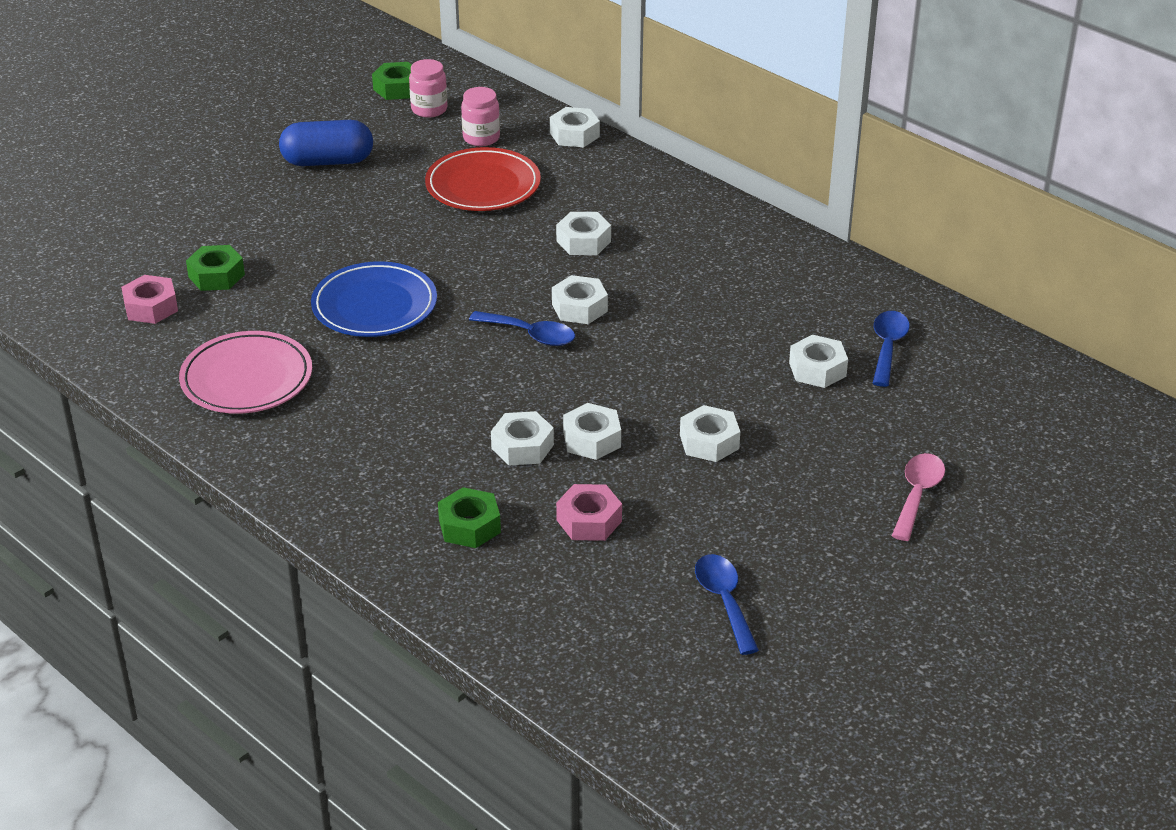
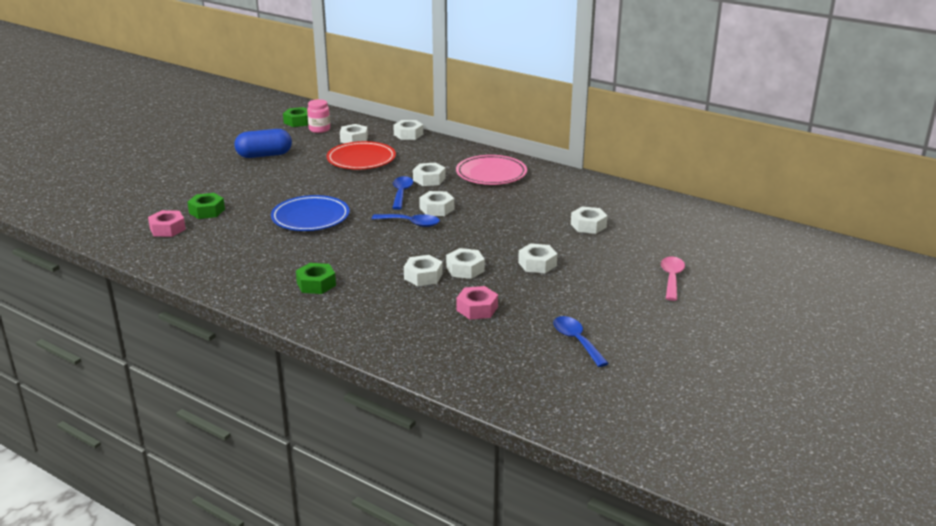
camera: 10 degrees left, 10 degrees down
(247, 378) = (237, 258): pink plate -> pink plate (491, 174)
(469, 526) = (402, 318): green nut -> green nut (316, 284)
(481, 138) = (354, 139): pink jar -> white nut
(887, 347) = (624, 212): blue spoon -> blue spoon (401, 193)

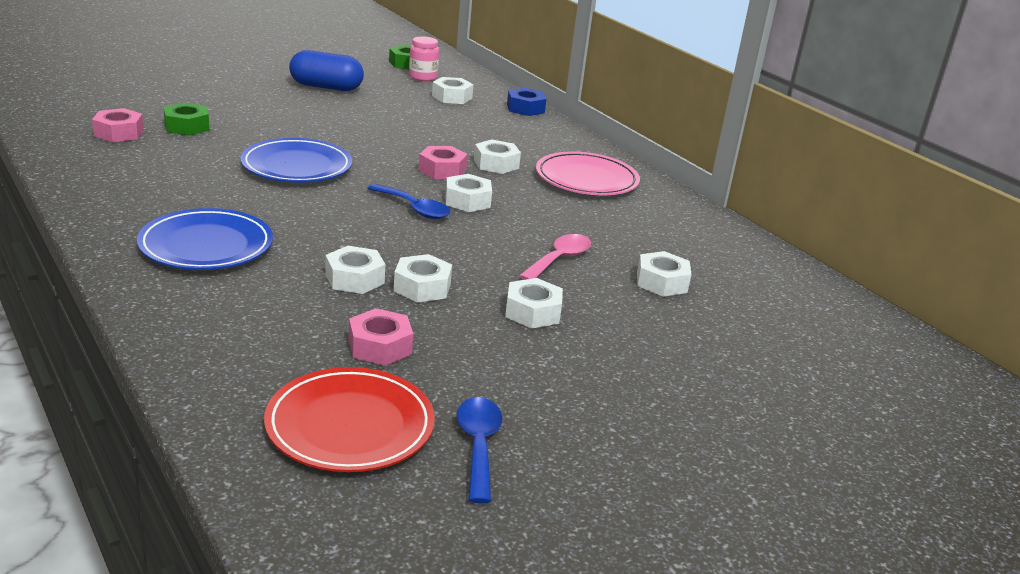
camera: 20 degrees right, 0 degrees up
(316, 284) = (206, 246): green nut -> blue plate
(361, 159) = (435, 120): red plate -> red plate (350, 426)
(401, 193) = (442, 170): blue spoon -> pink nut
(408, 134) = (525, 108): white nut -> blue nut
(671, 278) = (726, 398): pink spoon -> pink spoon (559, 259)

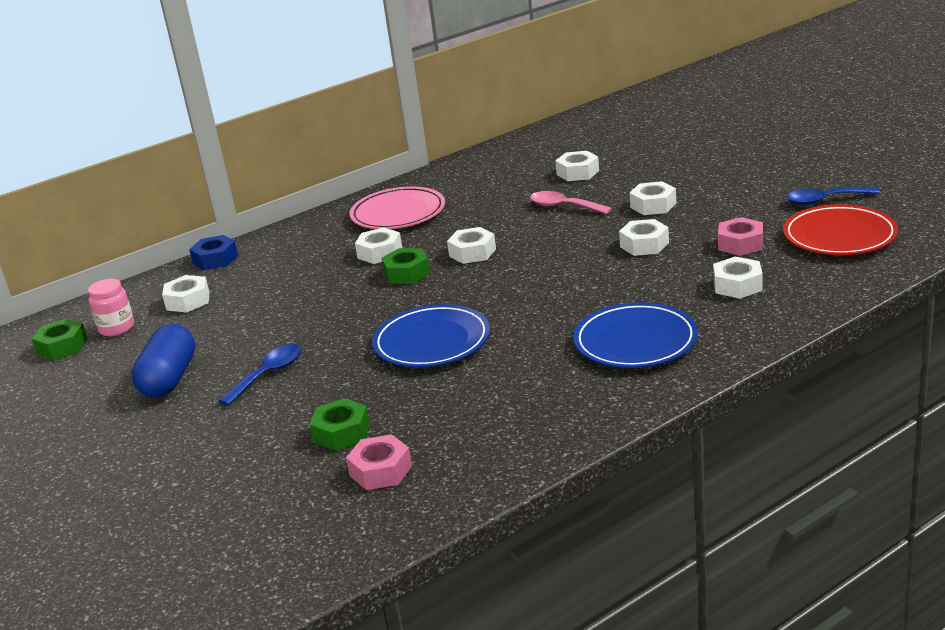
camera: 85 degrees left, 0 degrees up
(354, 279) = (649, 270): white nut -> white nut (737, 285)
(414, 208) = (502, 271): blue spoon -> blue spoon (268, 374)
(442, 170) = (407, 273): pink nut -> green nut

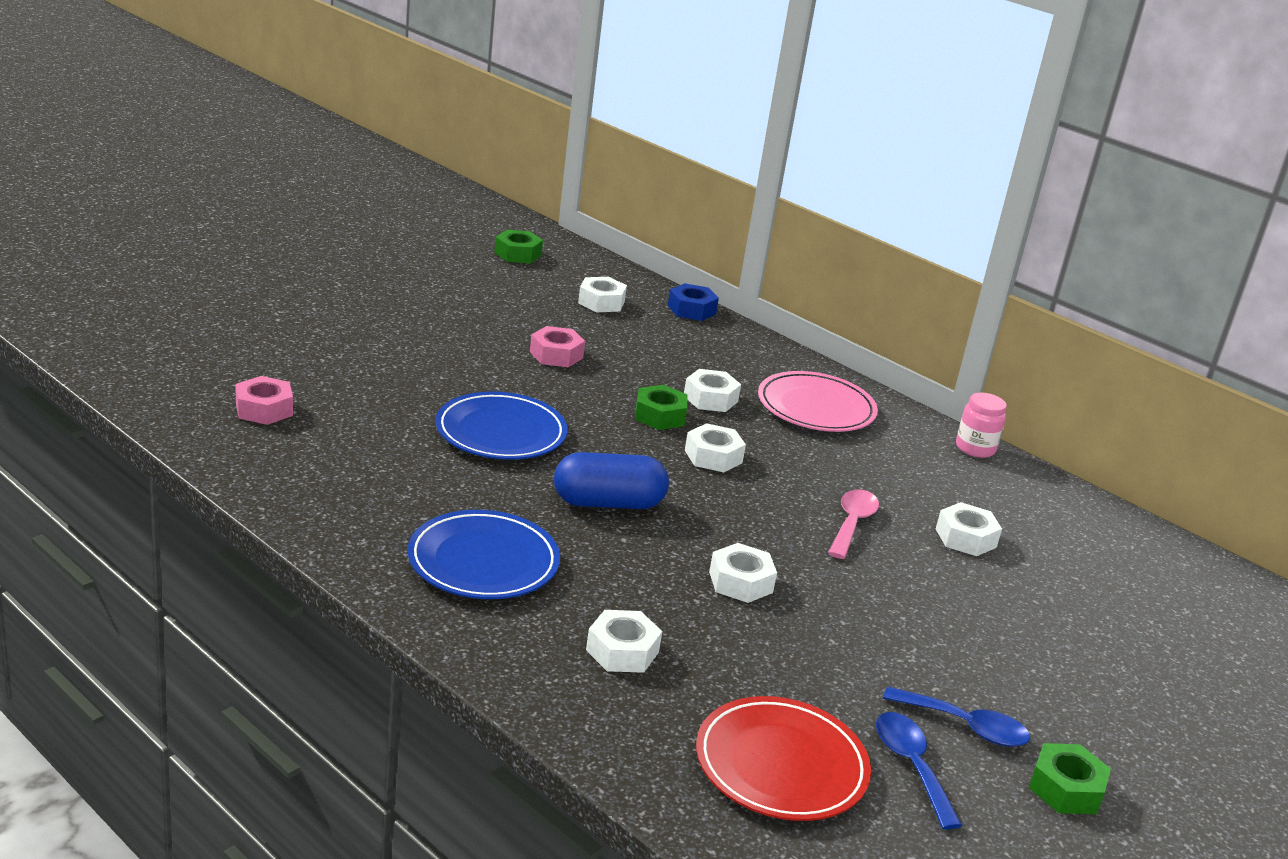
camera: 70 degrees right, 0 degrees up
(117, 328) = (549, 274): pink jar -> pink jar (975, 448)
(169, 379) = (450, 304): blue capsule -> blue capsule (608, 503)
(268, 374) = (450, 349): blue spoon -> blue spoon (965, 726)
(341, 433) = (335, 388): green nut -> green nut (1065, 788)
(653, 205) = (866, 596): white nut -> none
(740, 244) = (747, 665): pink nut -> pink nut (556, 355)

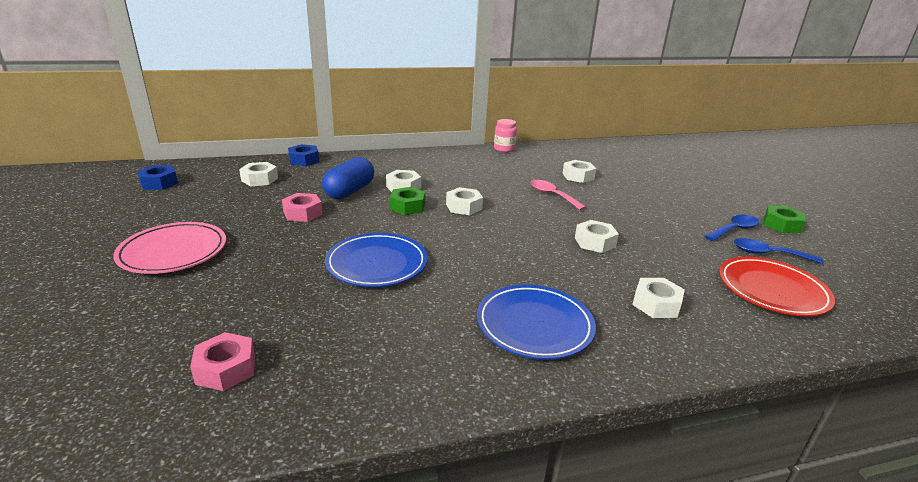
camera: 55 degrees left, 0 degrees up
(517, 254) = (159, 183): green nut -> blue nut
(608, 503) = (491, 254): blue capsule -> blue capsule (349, 191)
(816, 408) = (438, 167): pink plate -> pink plate (173, 252)

